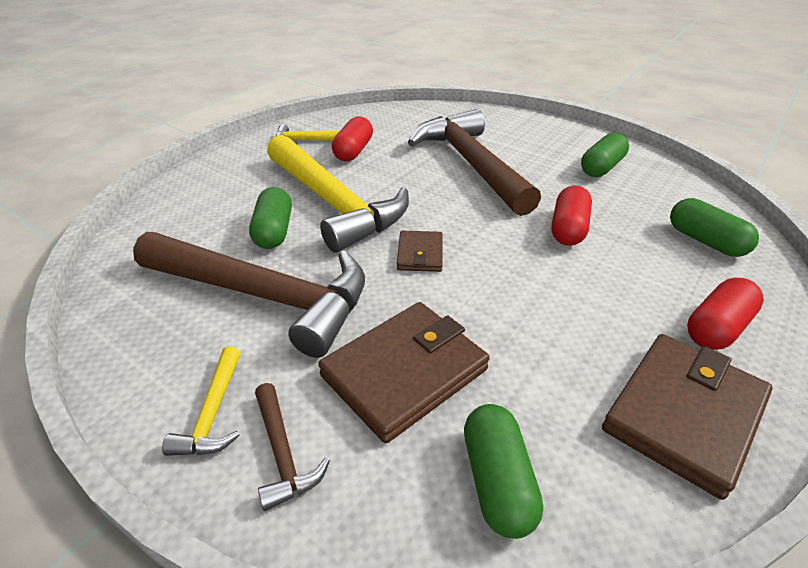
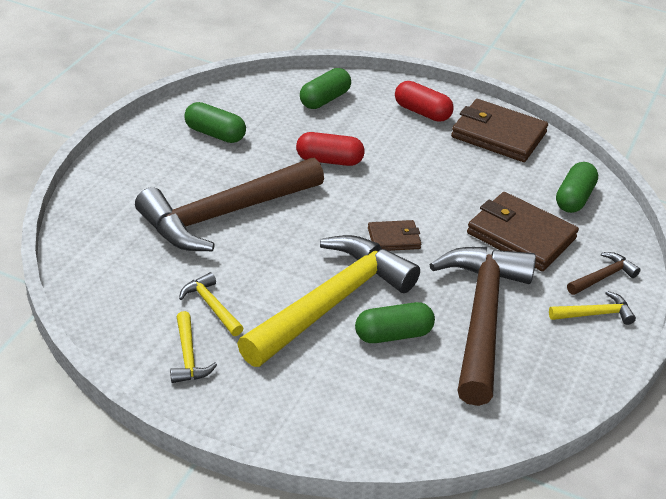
camera: 105 degrees left, 0 degrees up
(353, 151) = (211, 306): red capsule -> yellow hammer
(497, 481) = (574, 198): green capsule -> green capsule turned 45 degrees counterclockwise

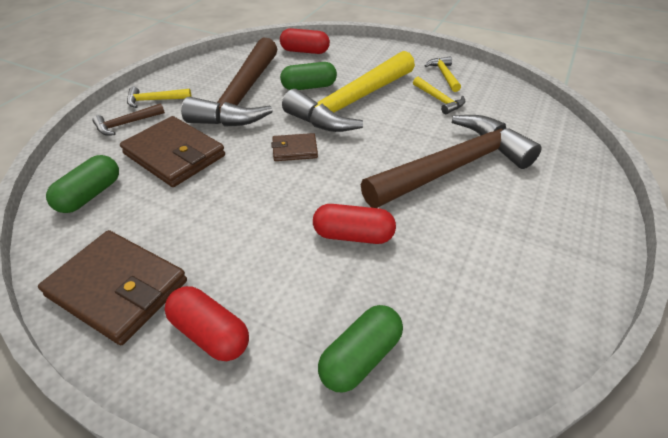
camera: 175 degrees left, 5 degrees up
(215, 134) = (503, 273): green capsule -> none
(414, 422) = (305, 51): none -> red capsule

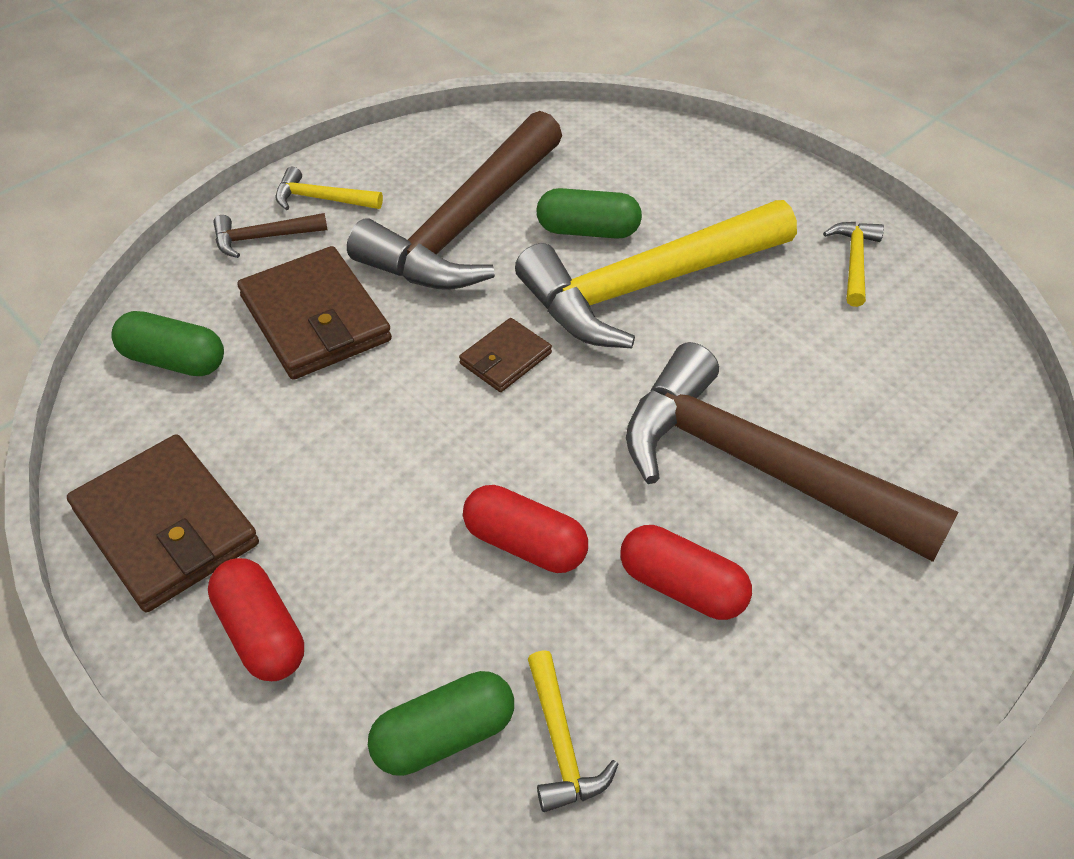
camera: 20 degrees right, 5 degrees up
(90, 195) = (174, 360): green capsule -> green capsule turned 60 degrees clockwise
(294, 149) = (505, 358): brown wallet -> brown wallet turned 60 degrees counterclockwise
(305, 51) = (617, 145): red capsule -> red capsule (681, 587)
(439, 100) = (812, 318): yellow hammer -> yellow hammer (561, 744)
(453, 167) = (757, 466): brown hammer -> brown hammer turned 135 degrees counterclockwise

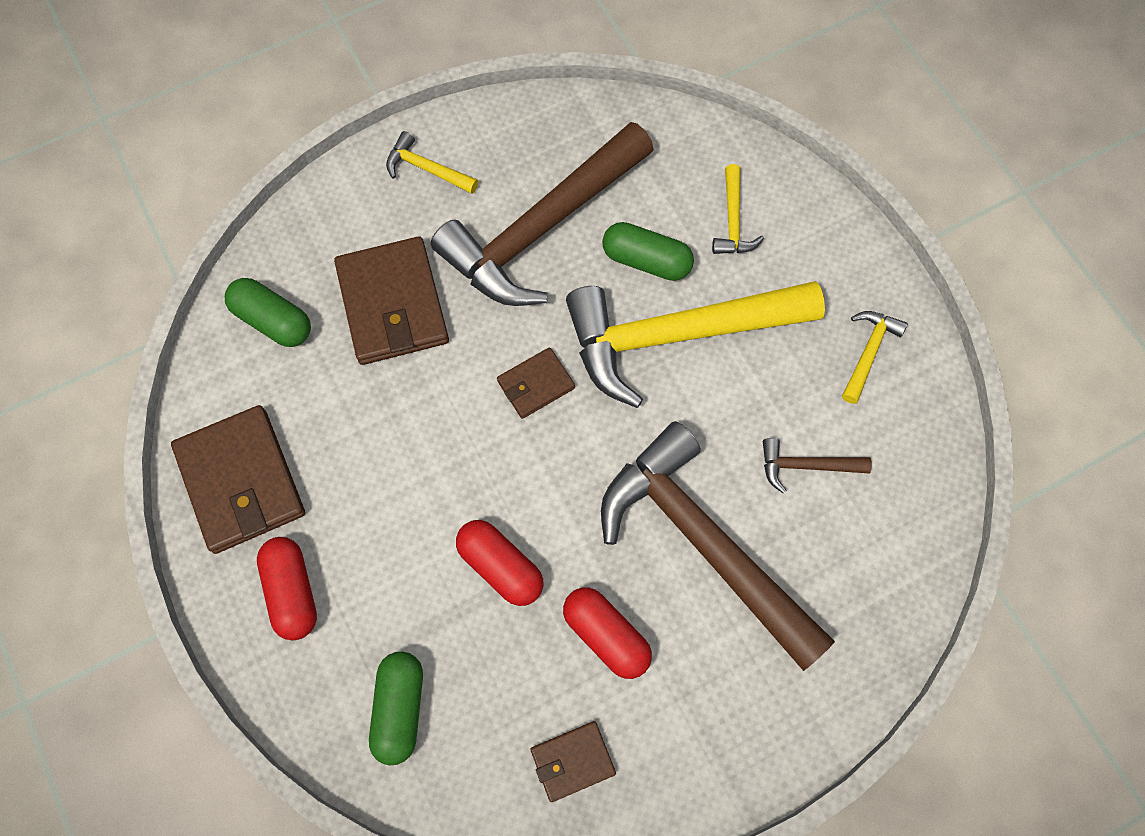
camera: 15 degrees right, 20 degrees up
(263, 238) = (368, 203): brown hammer -> brown hammer (805, 466)
(444, 736) = (400, 709): green capsule -> green capsule turned 75 degrees counterclockwise
(561, 744) = (479, 737): yellow hammer -> yellow hammer (733, 221)
(694, 740) = (572, 761): none -> brown wallet

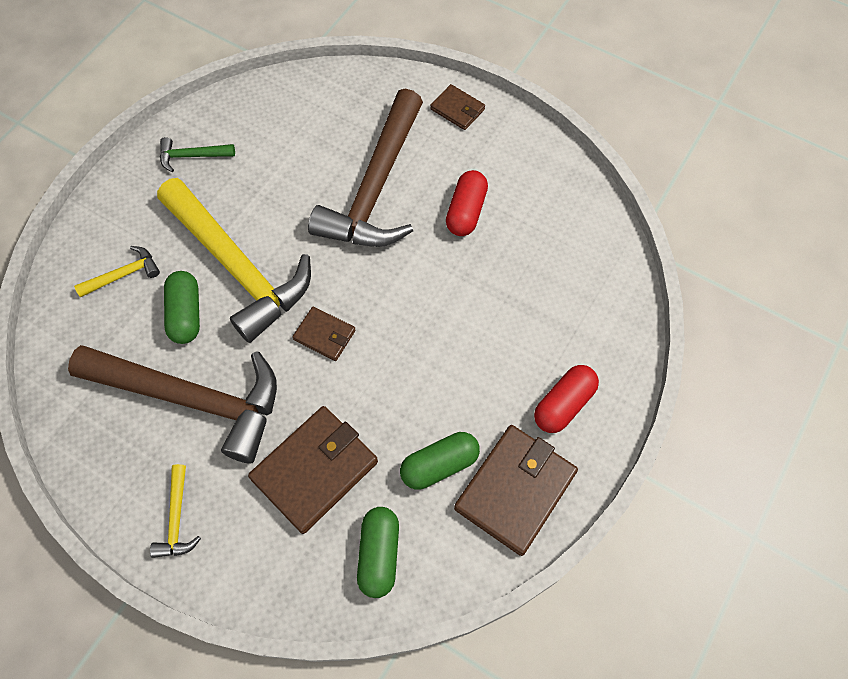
camera: 120 degrees left, 5 degrees down
(400, 709) = (585, 297): green capsule -> green capsule (439, 465)
(501, 566) = (463, 289): red capsule -> none
(572, 761) = (547, 194): brown wallet -> brown wallet (457, 109)
(805, 466) = (292, 158): brown hammer -> none
(868, 352) = (192, 156): yellow hammer -> green hammer

